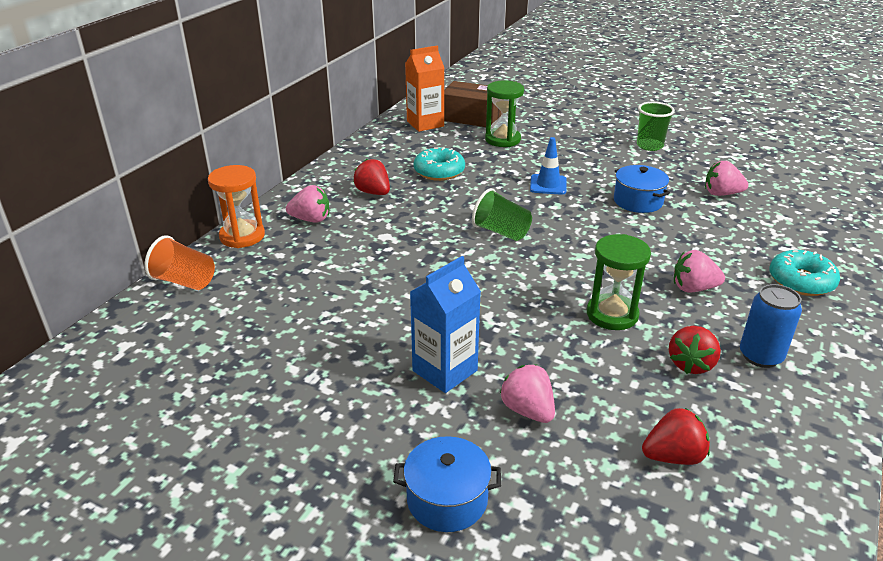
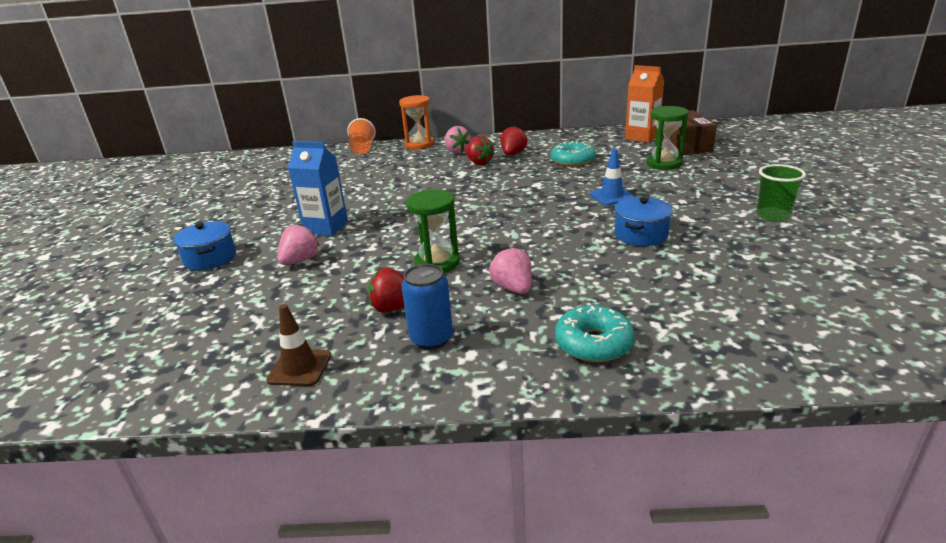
camera: 65 degrees right, 5 degrees down
(501, 232) = (511, 200): green cup -> none
(673, 456) = (275, 321): red strawberry -> red strawberry (479, 163)
(721, 194) = (727, 269): pink strawberry -> none
(780, 452) = (300, 368): none -> brown traffic cone

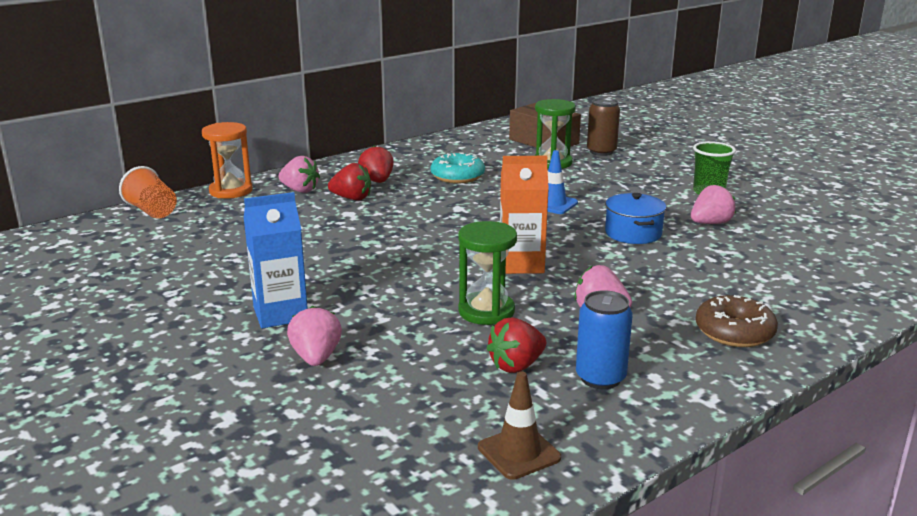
camera: 40 degrees left, 5 degrees down
(210, 258) = (174, 395): blue pot -> none
(593, 343) = (734, 332): turquoise donut -> brown donut
(642, 137) = (490, 140): orange carton -> orange carton (521, 264)
(723, 161) = (601, 151): none -> brown can
(728, 244) = (710, 223): none -> pink strawberry

